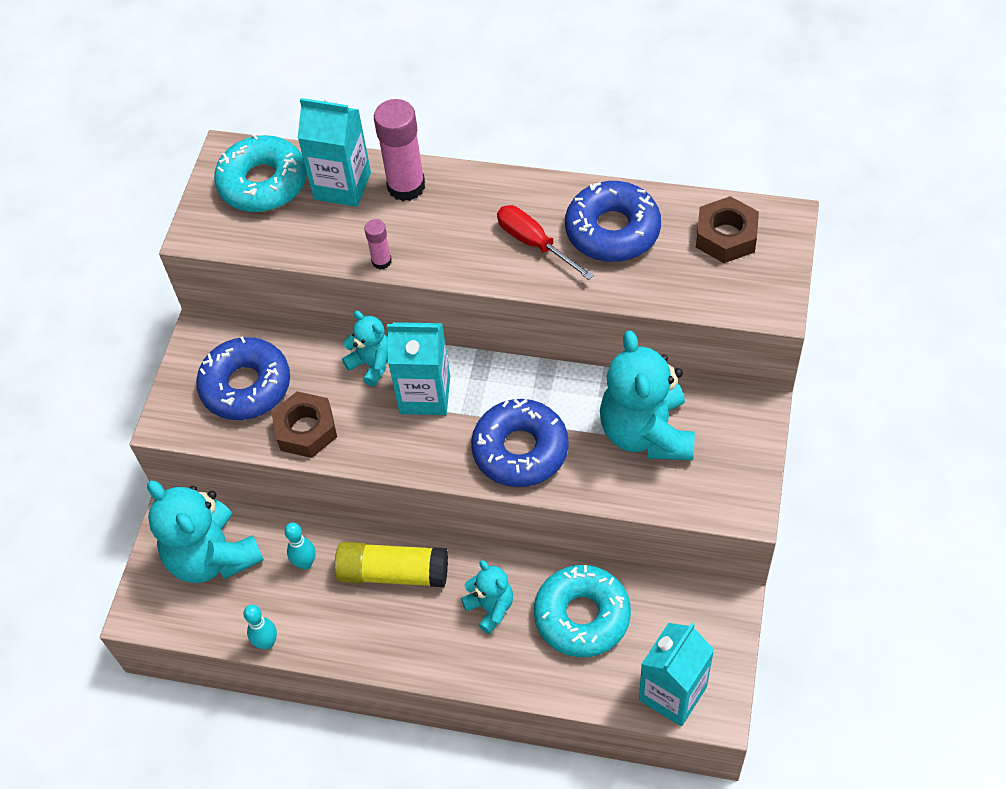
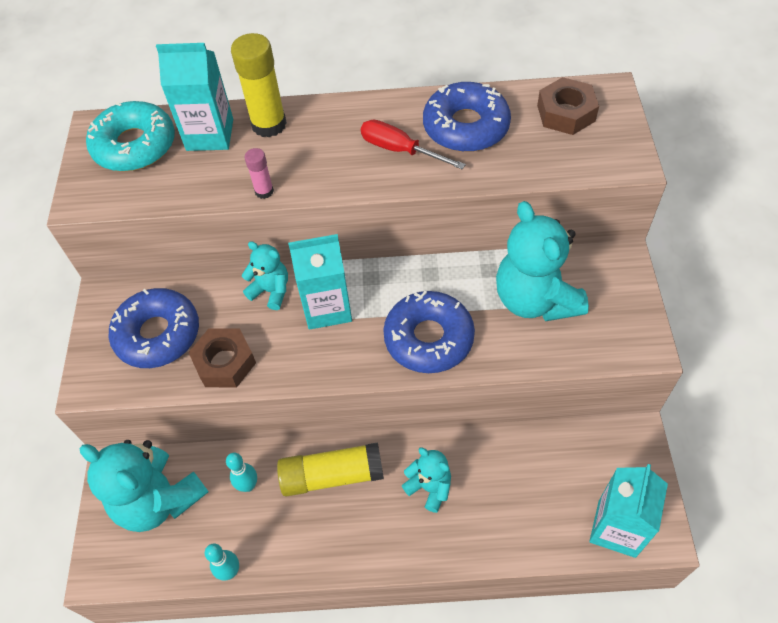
camera: 15 degrees left, 0 degrees up
(406, 186) = (269, 124): pink glue stick -> yellow glue stick
(582, 616) = (513, 476): turquoise donut -> none

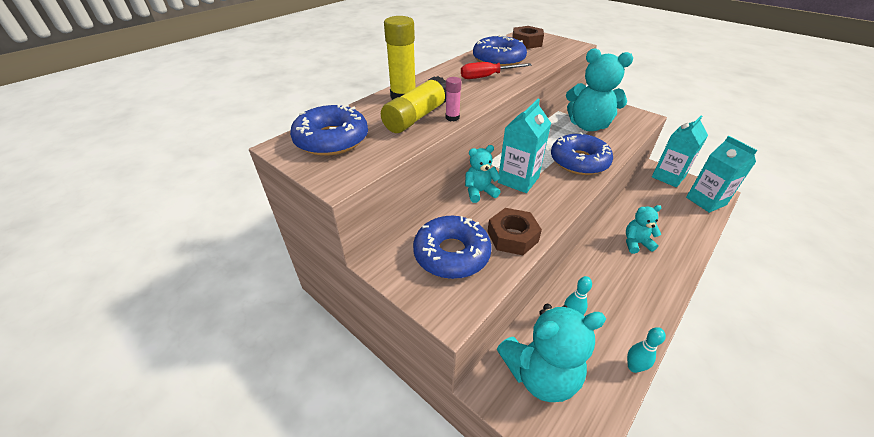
camera: 50 degrees left, 15 degrees down
(135, 146) = (332, 140): turquoise donut -> blue donut
(210, 135) = (375, 114): turquoise carton -> turquoise carton (668, 177)
(332, 475) = (596, 275): yellow glue stick -> yellow glue stick (417, 117)

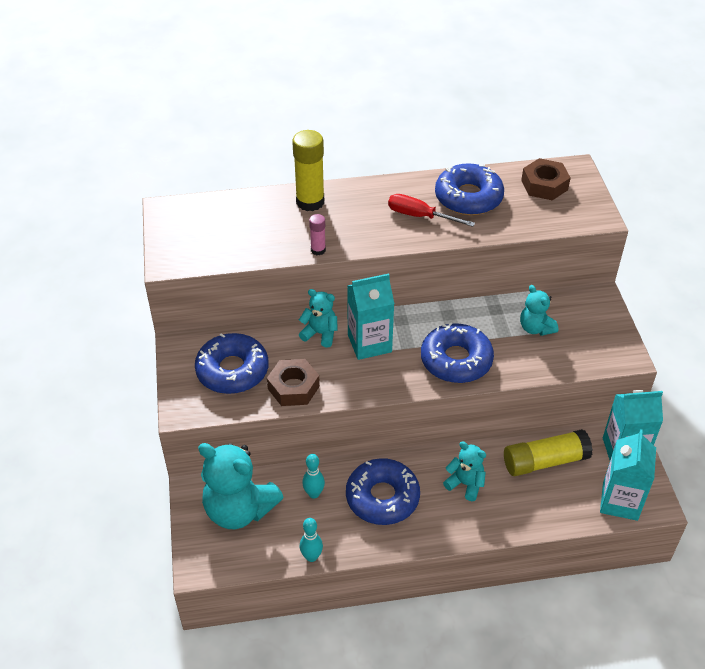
camera: 40 degrees right, 5 degrees up
(332, 140) = (203, 221): blue donut -> blue donut (382, 497)
(417, 117) = (291, 233): yellow glue stick -> yellow glue stick (545, 461)
(588, 126) = (535, 328): turquoise teddy bear -> turquoise teddy bear, size x0.53

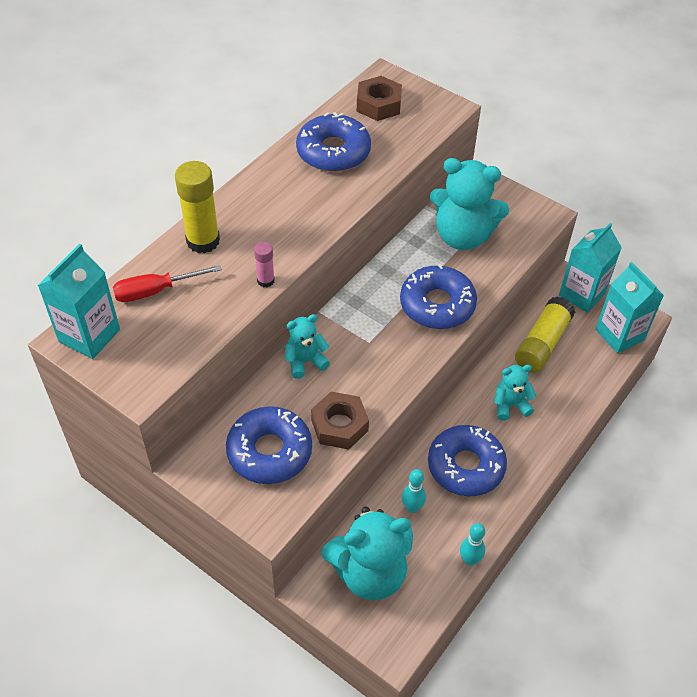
camera: 45 degrees left, 5 degrees up
(369, 343) = (355, 340): turquoise carton -> turquoise carton (89, 335)
(419, 216) = (314, 193): red screwdriver -> red screwdriver (155, 291)
(535, 328) = (462, 236): turquoise teddy bear -> turquoise teddy bear, size x1.90

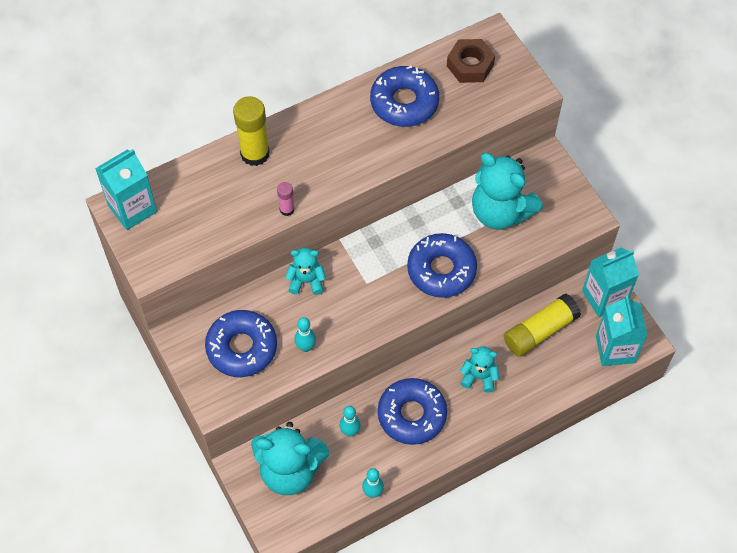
camera: 25 degrees right, 10 degrees up
(155, 291) = (197, 187): red screwdriver -> none
(339, 425) = (306, 347): brown nut -> turquoise bowling pin

